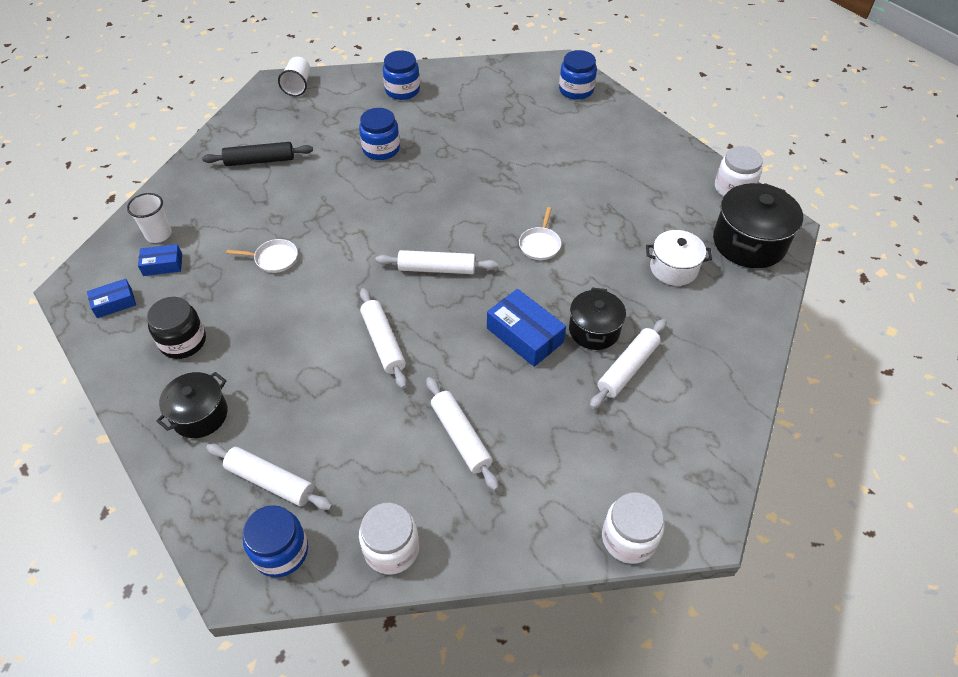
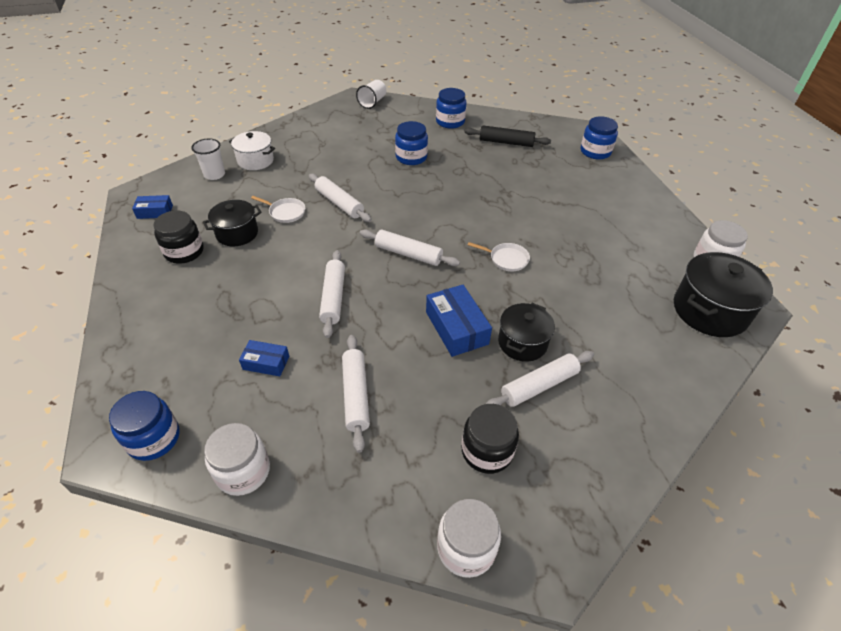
camera: 20 degrees right, 5 degrees down
(162, 265) = (204, 195): blue box -> blue box (266, 363)
(200, 415) = (162, 308): black pot -> black pot (237, 233)
(260, 161) = (316, 144): black rolling pin -> black rolling pin (506, 142)
(270, 481) = (181, 378): white rolling pin -> white rolling pin (339, 203)
(540, 244) = (506, 259): white pan -> white pan turned 105 degrees counterclockwise
(608, 447) = (487, 451): none -> black jar
(673, 268) = (623, 312): white pot -> white pot (255, 161)

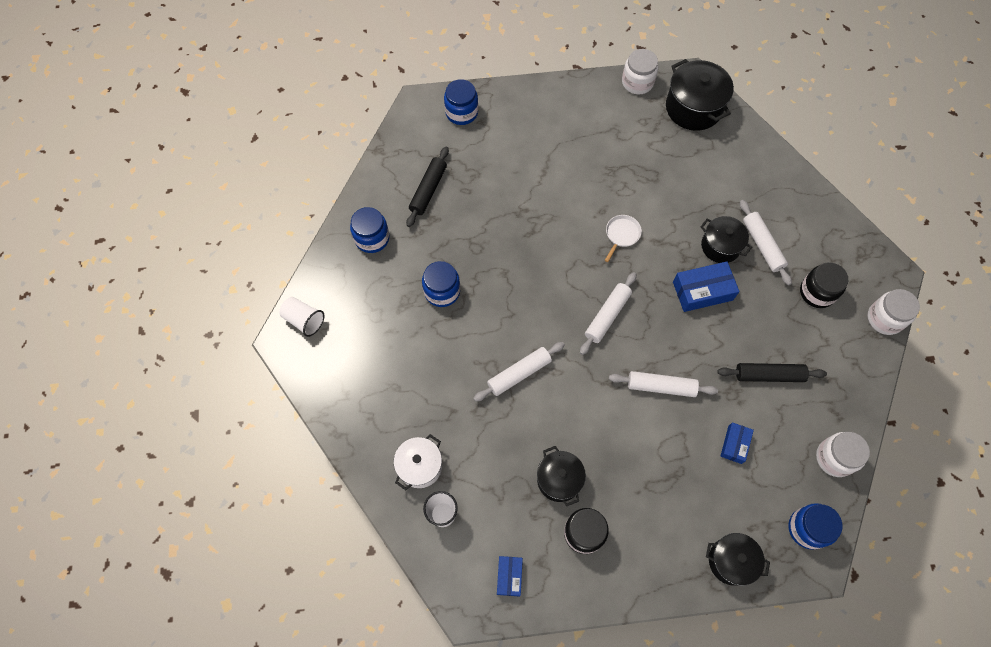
camera: 80 degrees left, 20 degrees up
(131, 362) = (731, 561): none -> black pot
(285, 212) = (528, 430): white pan -> none
(356, 395) = (769, 375): white rolling pin -> black rolling pin

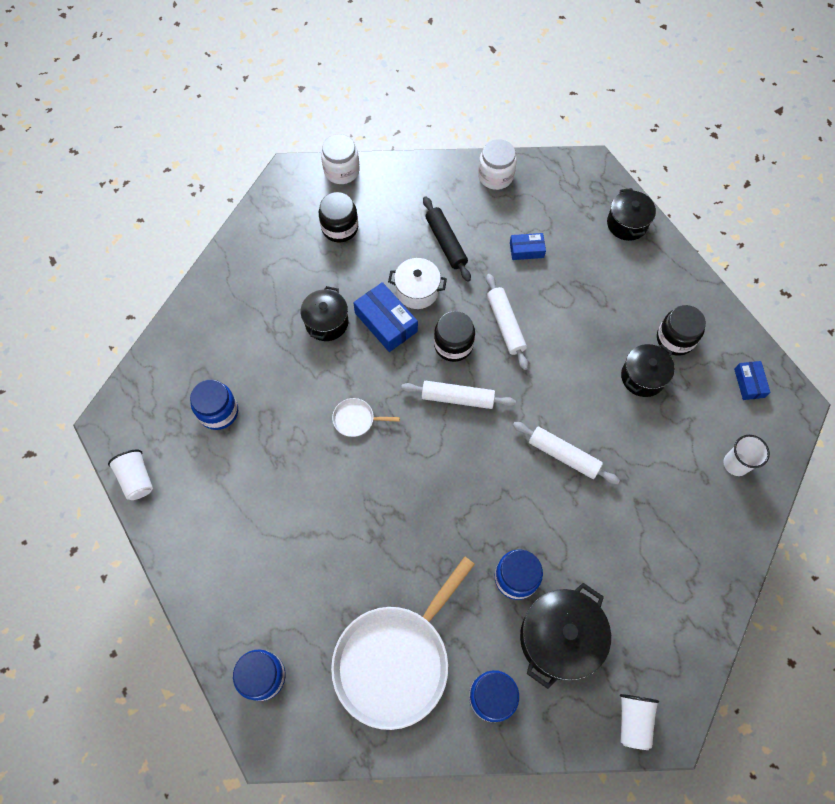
camera: 115 degrees left, 0 degrees up
(420, 466) = (707, 506): white pot -> white pot (417, 291)
(428, 190) = (395, 661): black rolling pin -> white pan
(509, 576) = (749, 383): blue box -> blue box turned 75 degrees counterclockwise
(637, 82) = (137, 479): white jar -> white cup
(658, 334) = (453, 345): none -> black jar
(693, 108) = (154, 405): black pot -> black pot (559, 638)
(762, 245) = (308, 286): white rolling pin -> none
(807, 528) = (567, 179): blue jar -> blue jar (218, 411)

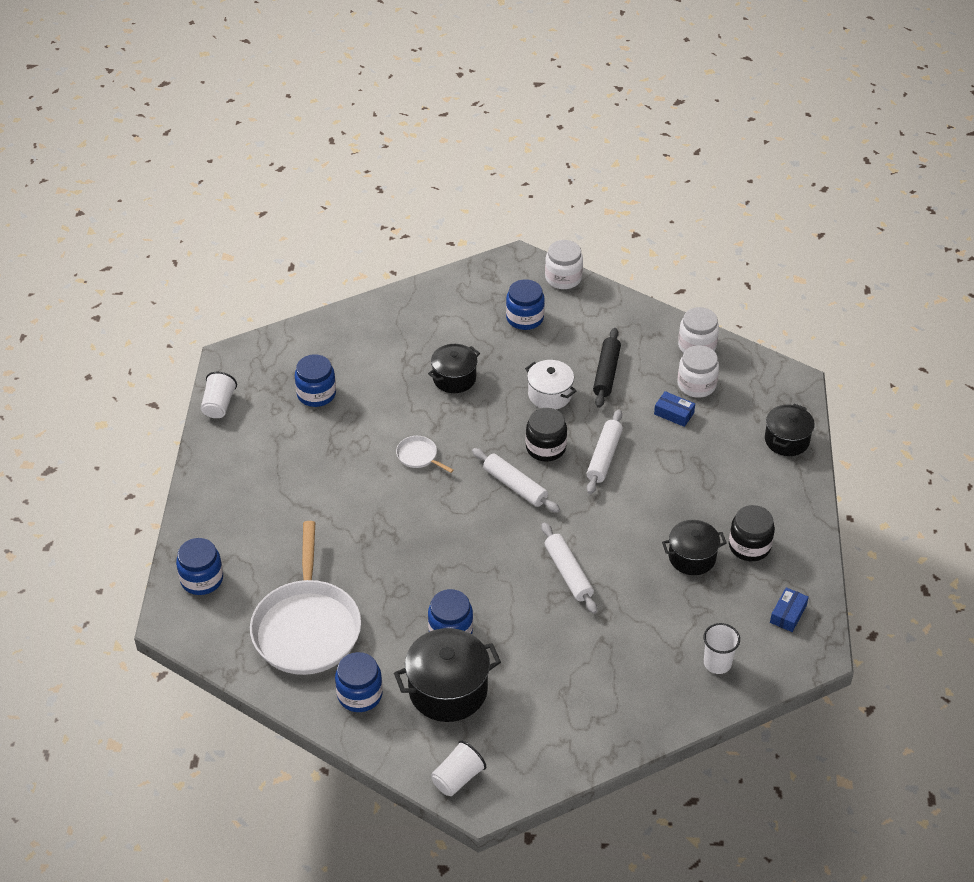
camera: 35 degrees right, 20 degrees down
(340, 228) = (525, 318): black jar -> blue jar
(386, 322) = (503, 403): blue box -> none
(395, 661) = (307, 628): white pan -> white pan turned 75 degrees counterclockwise
(523, 212) = (696, 385): none -> white jar

